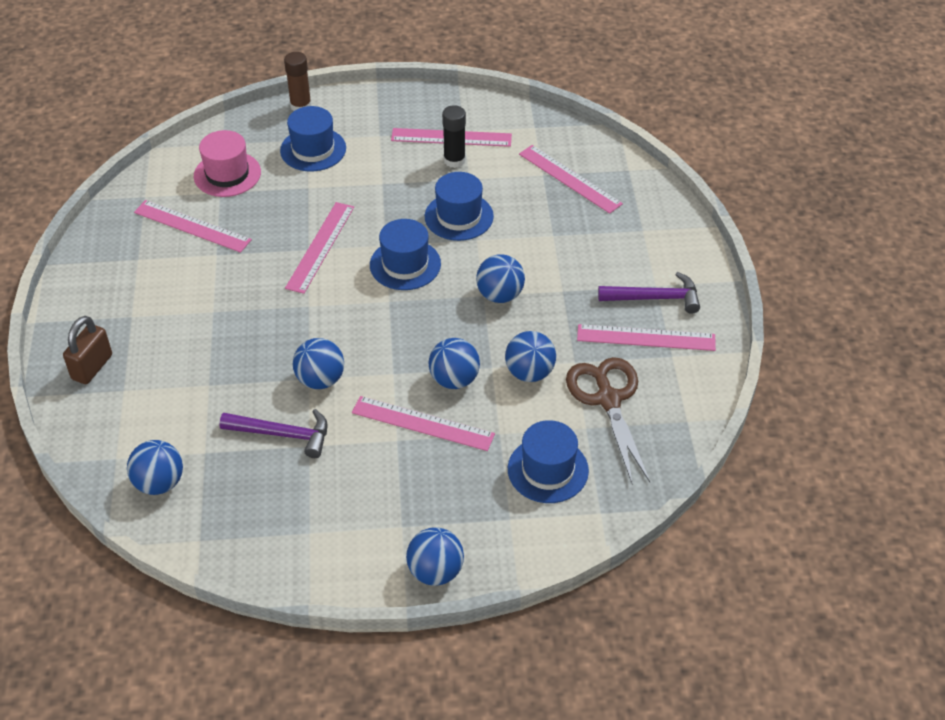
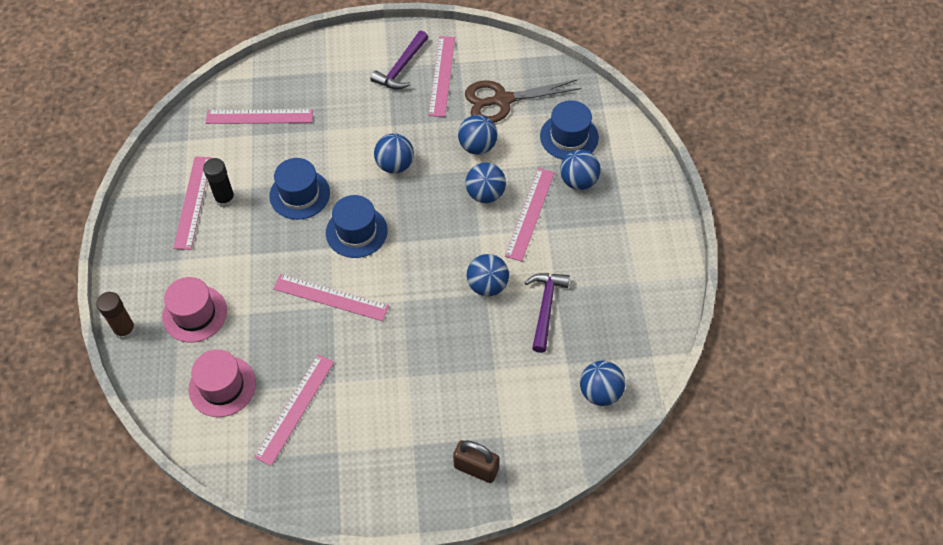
camera: 90 degrees left, 10 degrees up
(313, 149) = (194, 314): blue hat -> pink hat
(435, 571) = (662, 202): blue ball -> blue ball (578, 181)
(569, 179) = (259, 117): pink ruler -> pink ruler turned 45 degrees clockwise
(655, 298) = (401, 68): purple hammer -> purple hammer turned 150 degrees counterclockwise

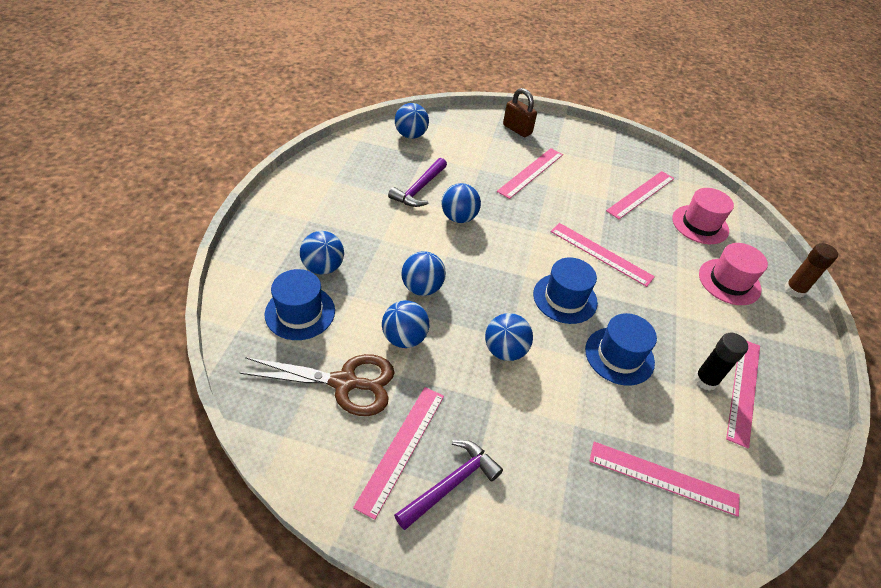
camera: 165 degrees left, 10 degrees down
(530, 213) = (389, 256): pink ruler -> pink ruler (531, 172)

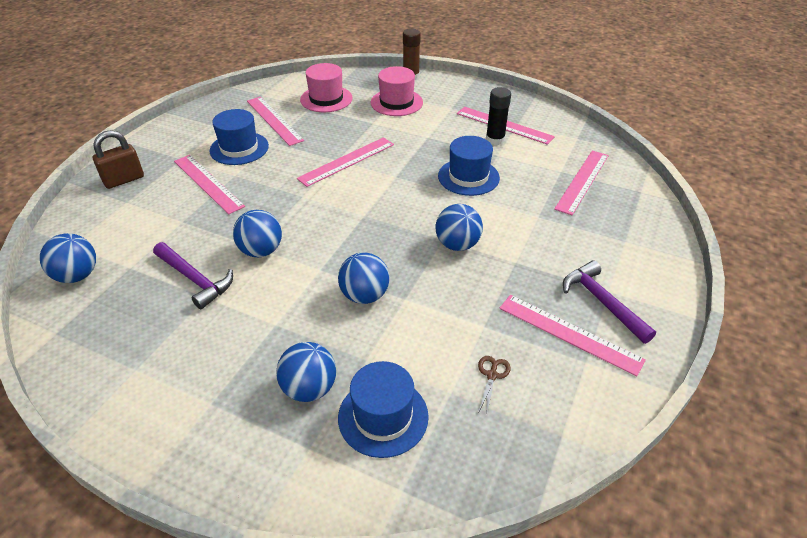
camera: 75 degrees left, 5 degrees down
(344, 383) = (492, 375): brown scissors -> brown scissors, size x0.41
(404, 338) = (434, 318): blue ball -> none
(565, 298) = (398, 194): blue hat -> blue hat (239, 148)

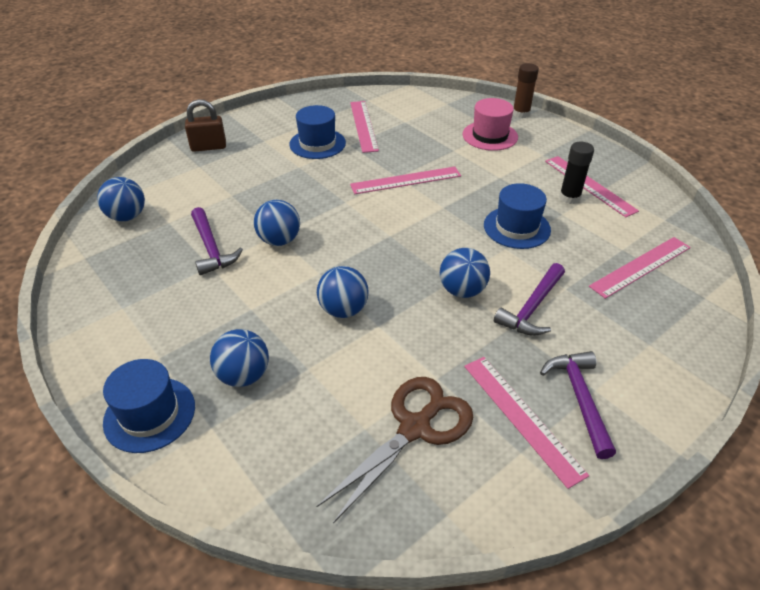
camera: 25 degrees right, 0 degrees up
(208, 183) = (272, 168): pink ruler -> none
(326, 99) = (423, 117): pink hat -> none
(383, 416) = (290, 425): blue hat -> blue hat (149, 414)
(492, 375) = (415, 428): brown scissors -> brown scissors, size x2.46
(522, 241) = (532, 308): none -> purple hammer

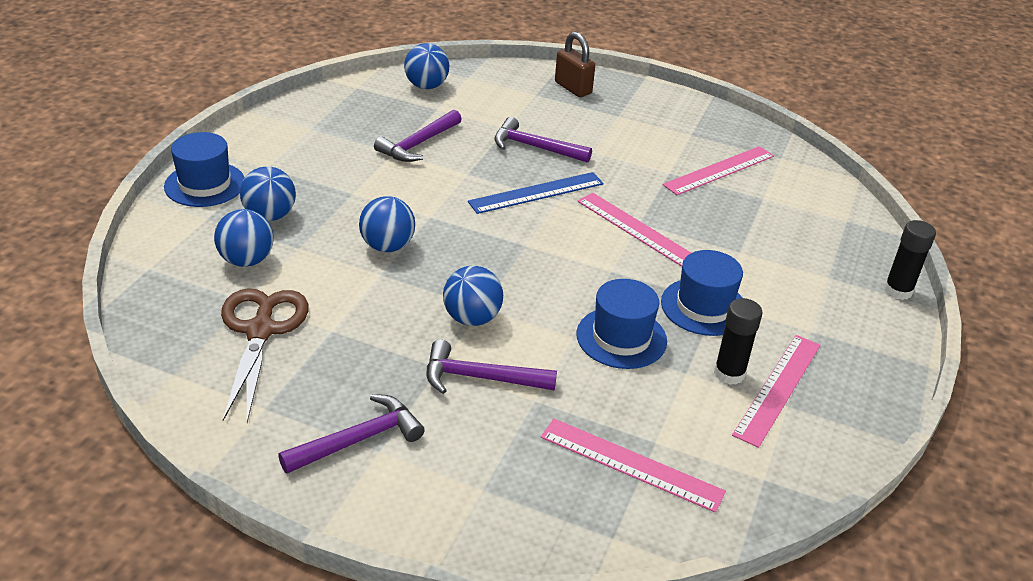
camera: 60 degrees right, 5 degrees down
(270, 190) = (534, 147): none -> purple hammer
(279, 240) = (460, 178): blue ball -> blue ball (247, 260)
(317, 144) = (648, 150): blue hat -> blue hat (704, 307)
(329, 209) = (536, 193): none -> blue ruler
(415, 428) = (260, 331): brown scissors -> brown scissors turned 105 degrees counterclockwise
(490, 136) = (806, 274): pink hat -> none
(521, 113) = (898, 291): brown glue stick -> black glue stick
(521, 417) = (309, 400): pink ruler -> none

